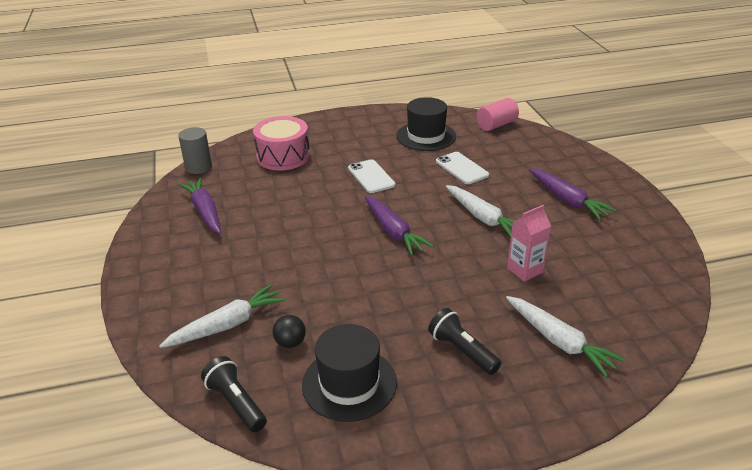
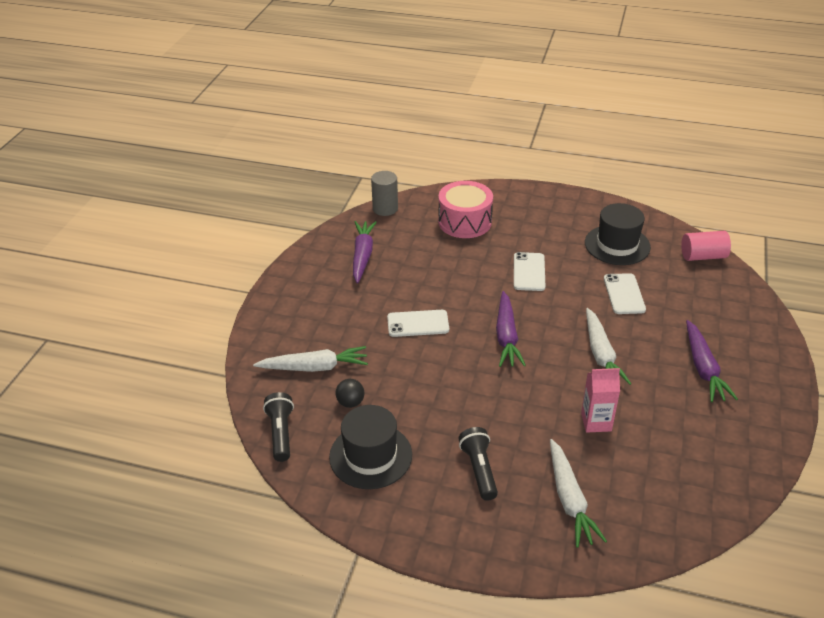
camera: 30 degrees right, 5 degrees up
(304, 249) = (418, 324): none -> white phone

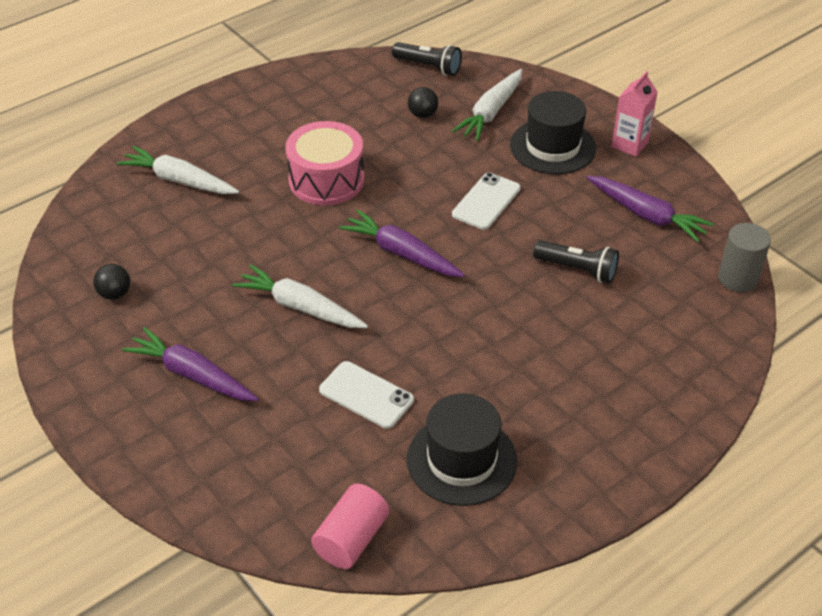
camera: 125 degrees right, 5 degrees up
(370, 456) = (351, 101): black hat -> black hat (552, 147)
(465, 222) = (646, 336): pink drum -> pink drum (326, 180)
(479, 470) = (267, 149): black flashlight -> black flashlight (577, 270)
(529, 272) = (489, 335): white phone -> none
(596, 422) = (228, 246): pink carton -> pink carton (629, 144)
(703, 451) = (115, 294): none -> black ball

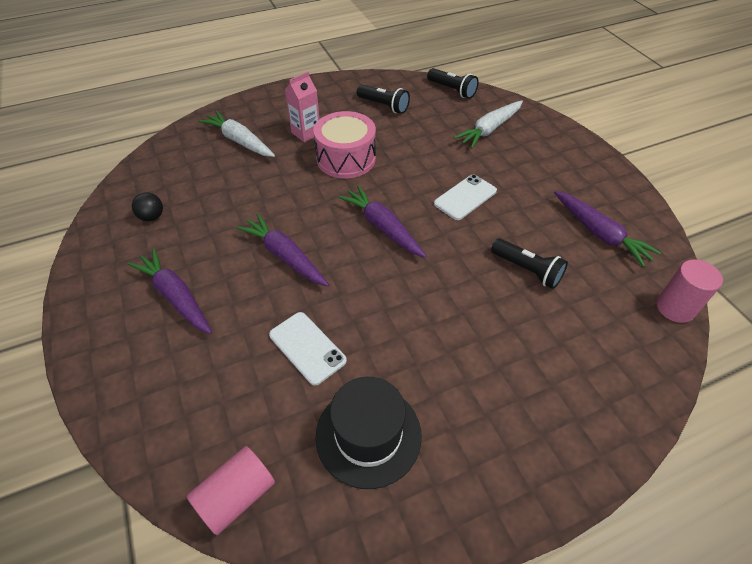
camera: 15 degrees right, 5 degrees up
(300, 307) = (285, 256): white carrot -> purple carrot
(348, 102) = (384, 106): none -> black flashlight
(422, 114) = (436, 123): black ball -> none
(552, 147) = (532, 163): black hat -> none
(629, 144) = (597, 172): pink carton -> pink carton (306, 133)
(738, 278) = (675, 308): grey cylinder -> pink cylinder

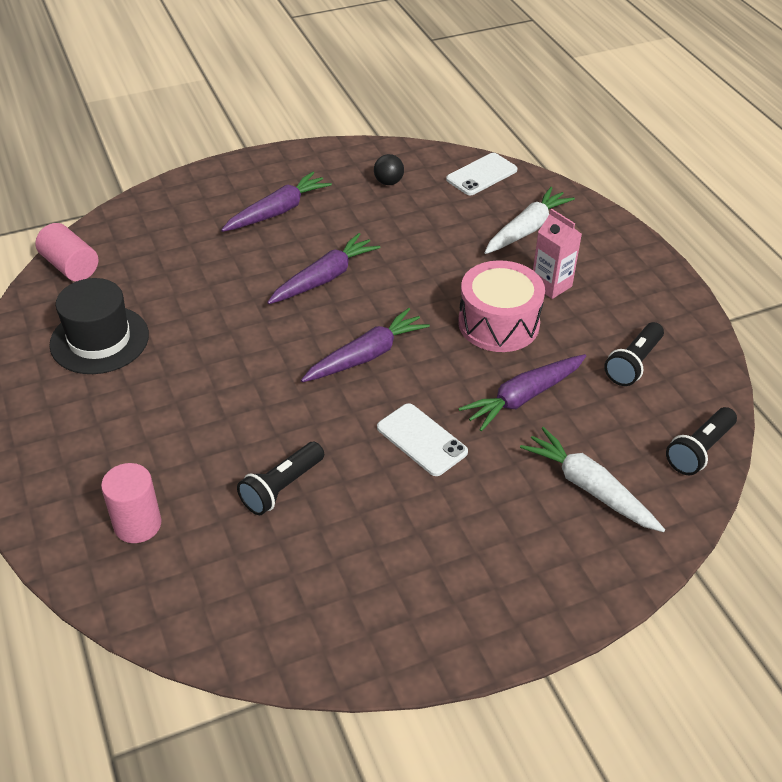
camera: 90 degrees right, 5 degrees down
(307, 348) = (201, 299): white phone -> white phone (481, 175)
(599, 233) = (343, 585): purple carrot -> purple carrot (523, 397)
(675, 308) = (196, 639): pink cylinder -> pink cylinder (137, 524)

